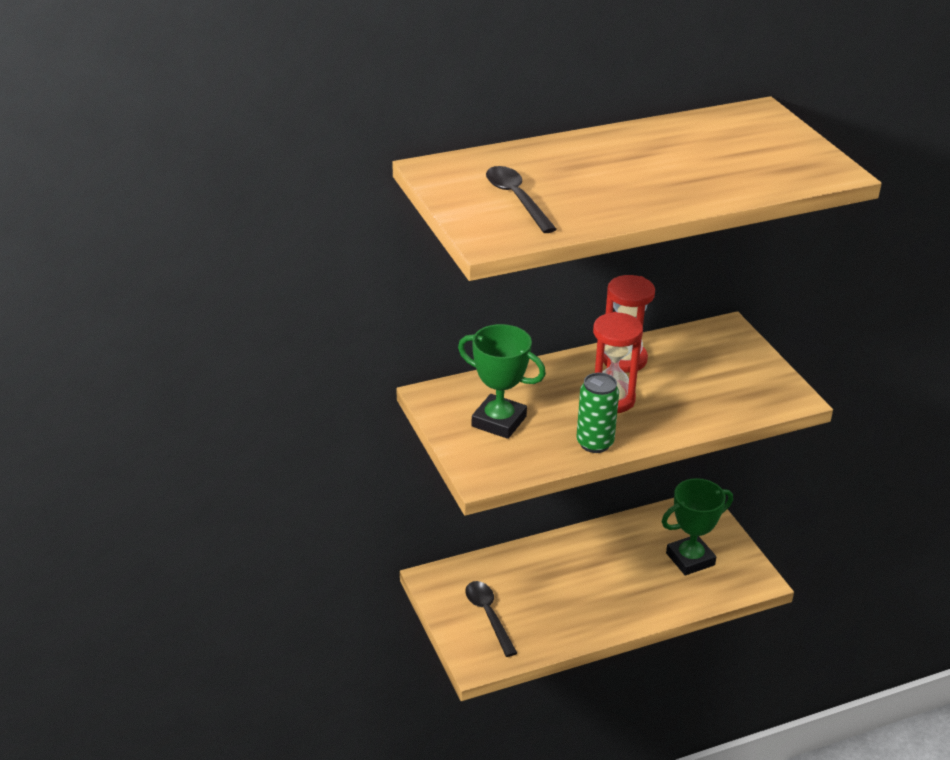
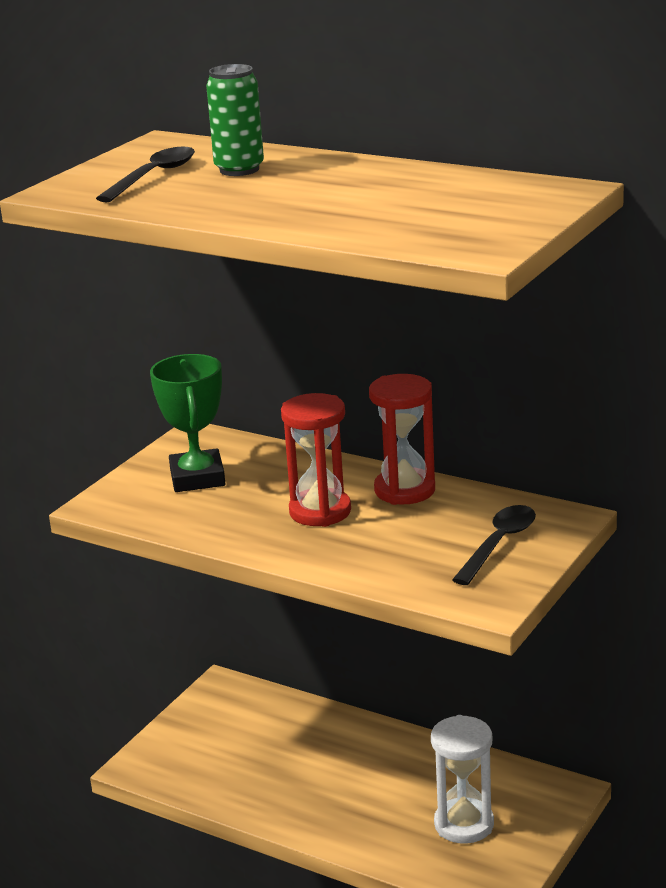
camera: 55 degrees right, 10 degrees down
(488, 616) = (209, 741): black spoon -> black spoon (498, 544)
(594, 443) = (229, 533): green can -> green can (239, 170)
(690, 559) = (464, 824): green trophy -> white hourglass

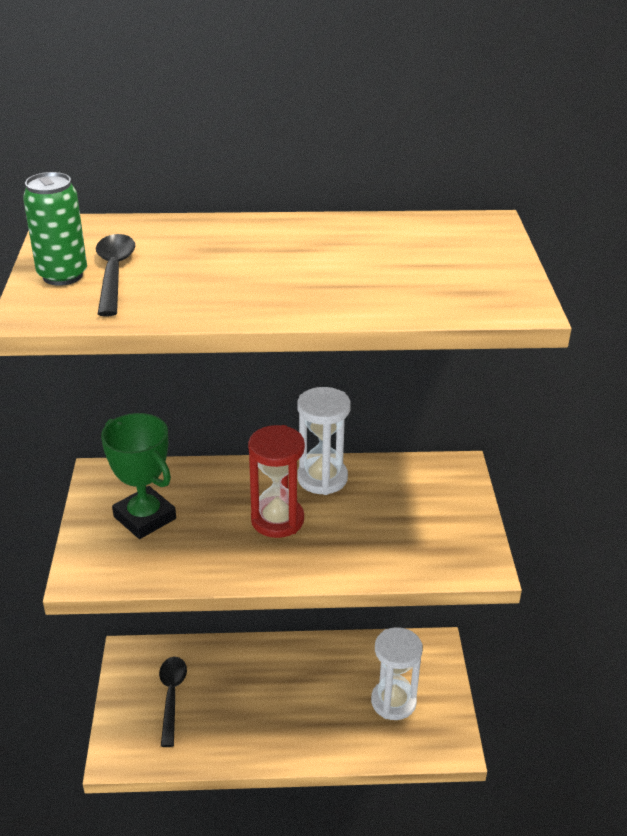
camera: 35 degrees left, 10 degrees up
(239, 170) = (187, 250): green can -> green can (62, 276)
(404, 490) = (322, 478): red hourglass -> white hourglass
(498, 544) = (436, 507): black spoon -> black spoon (171, 696)

